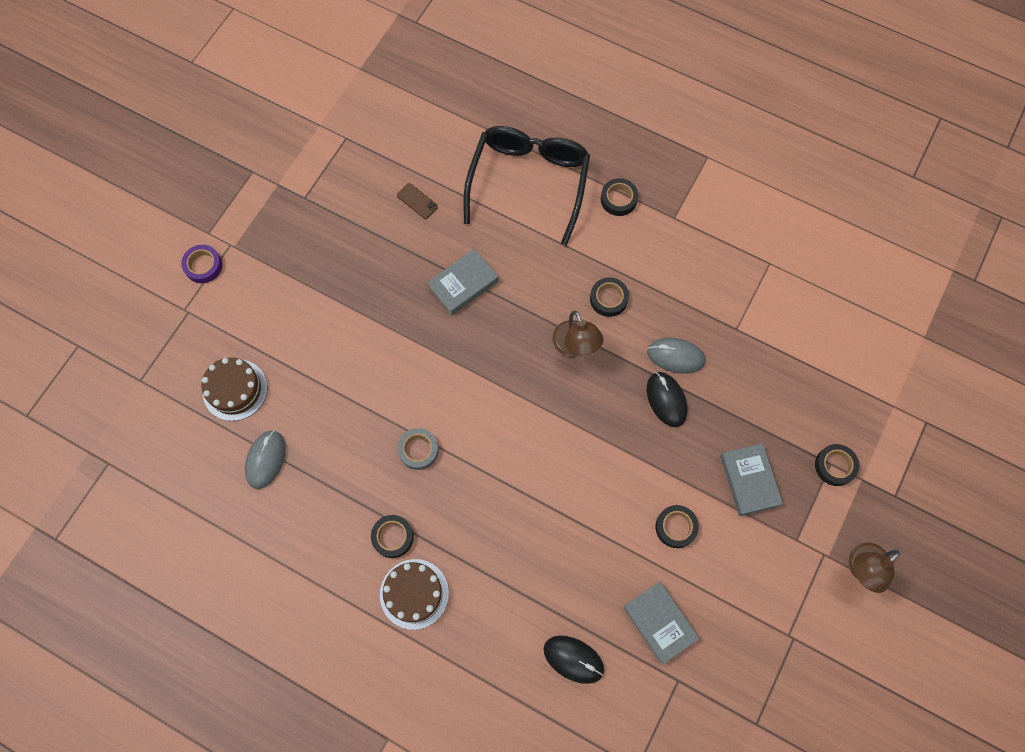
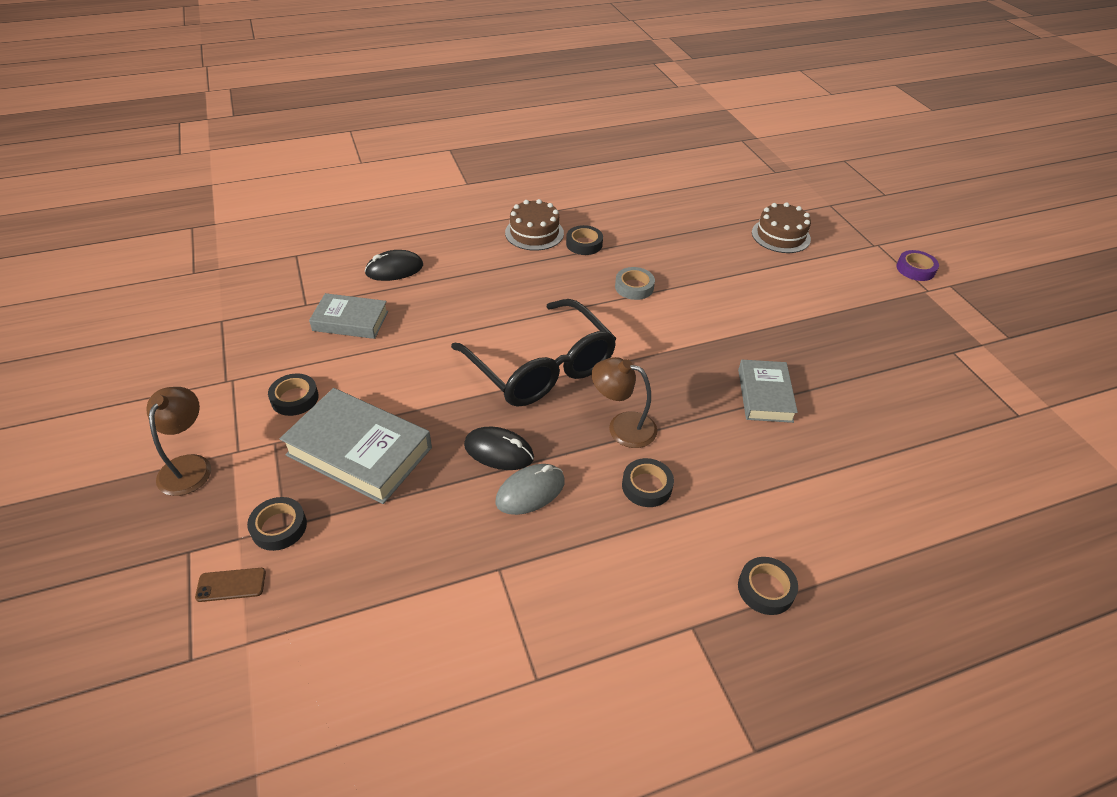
camera: 130 degrees right, 25 degrees down
(266, 459) = (708, 223): grey mouse -> none
(417, 201) = (894, 420): brown phone -> brown phone (231, 585)
(528, 182) = (855, 521): black glasses -> black glasses (541, 367)
(676, 527) = (394, 377): black tape -> black tape (295, 398)
(749, 481) = (359, 451): grey book -> grey book, size x1.58

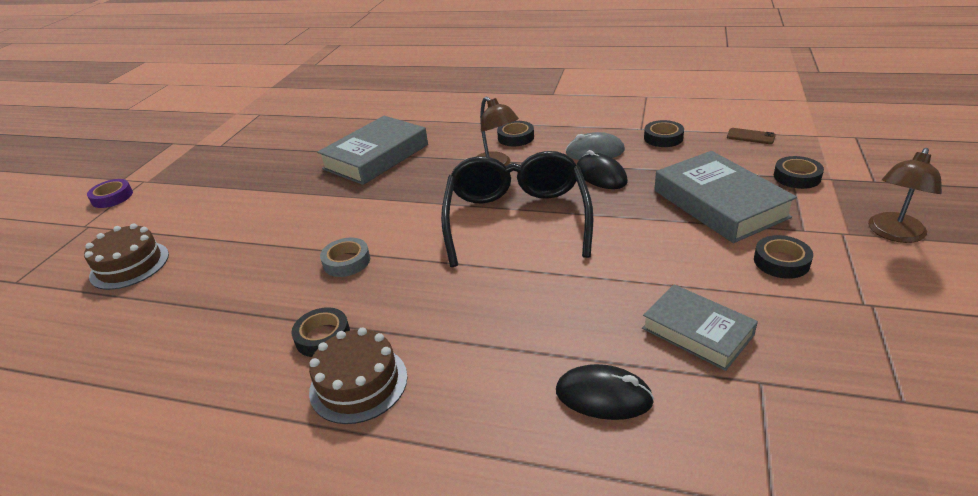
camera: 140 degrees left, 10 degrees down
(231, 585) = (833, 158): brown phone -> brown phone (750, 136)
(764, 395) = (376, 157): grey book -> grey book, size x1.58
(765, 589) = (501, 95): black tape -> black tape (663, 138)

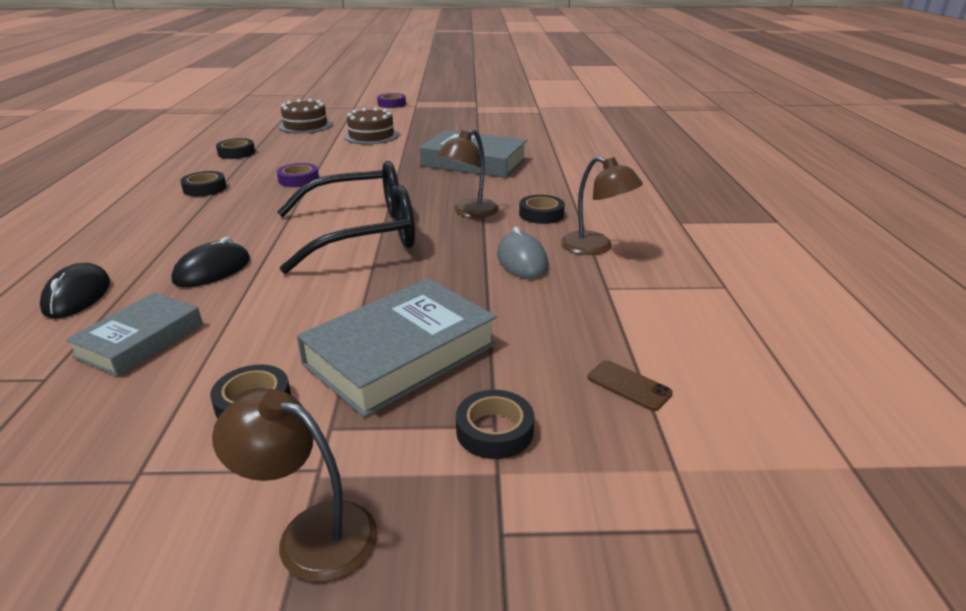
camera: 70 degrees right, 5 degrees down
(346, 261) = (298, 180): grey tape -> purple tape
(358, 383) = (147, 207): brown cake -> brown cake (371, 136)
(581, 125) = (596, 247): none -> brown lamp
(601, 176) = (461, 269): black mouse -> black mouse (212, 270)
(663, 138) = (584, 305): black tape -> black tape (236, 153)
(750, 136) = (629, 385): brown phone -> brown phone turned 60 degrees counterclockwise

